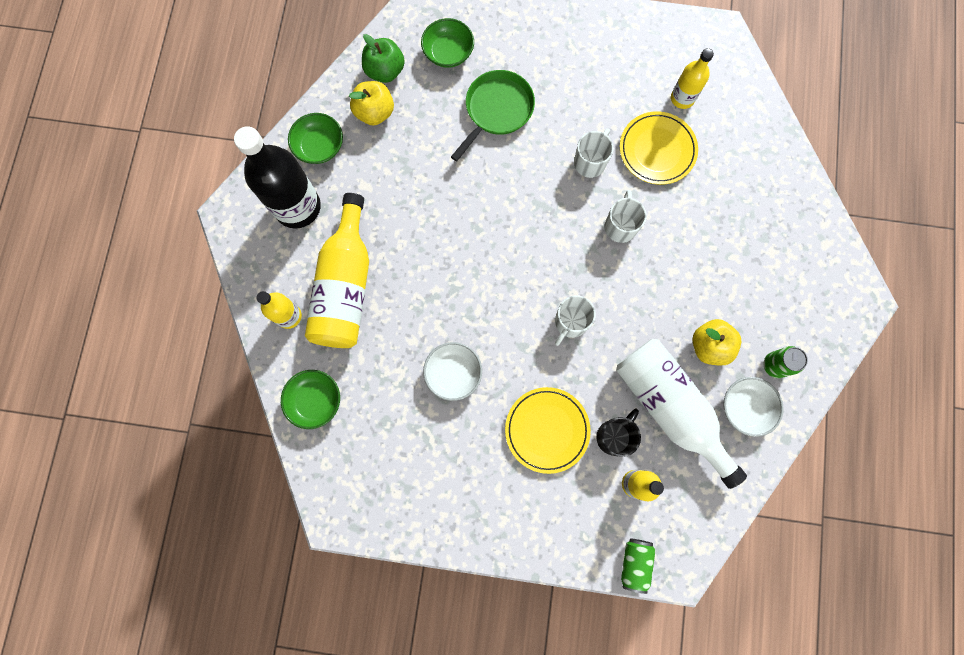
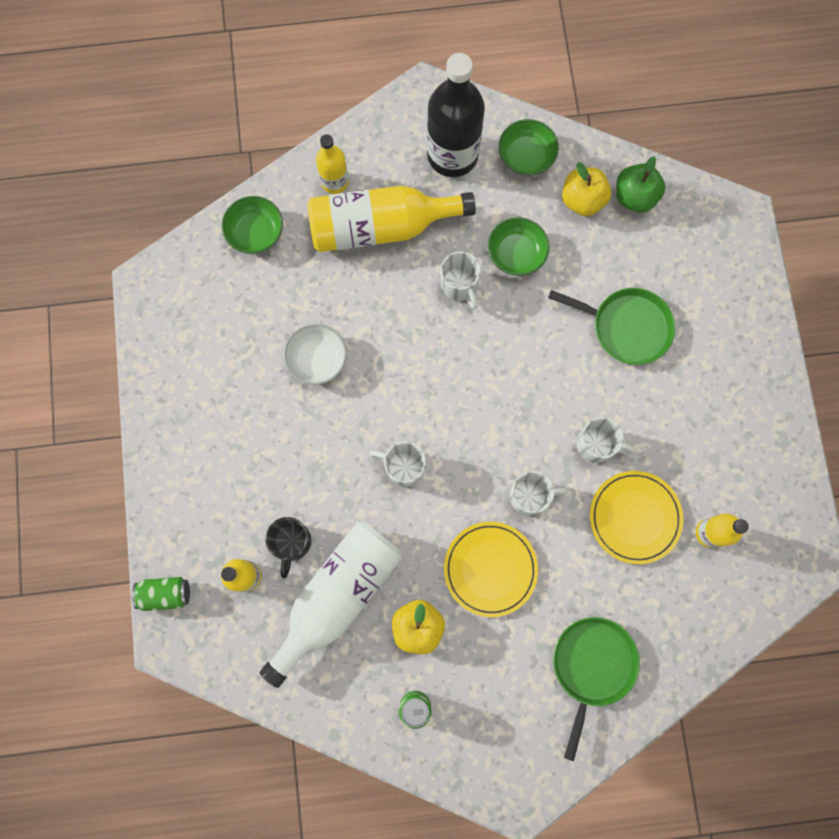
camera: 75 degrees right, 0 degrees up
(421, 233) = (459, 285): none -> white mug
(448, 52) = (679, 257): green bowl -> green bowl (516, 253)
(547, 430) = (281, 470): yellow plate -> yellow plate (490, 569)
(614, 436) = (292, 542): black mug -> black mug turned 75 degrees clockwise
(745, 407) = (358, 681): white bowl -> none
(769, 216) = (592, 666): none -> green pan

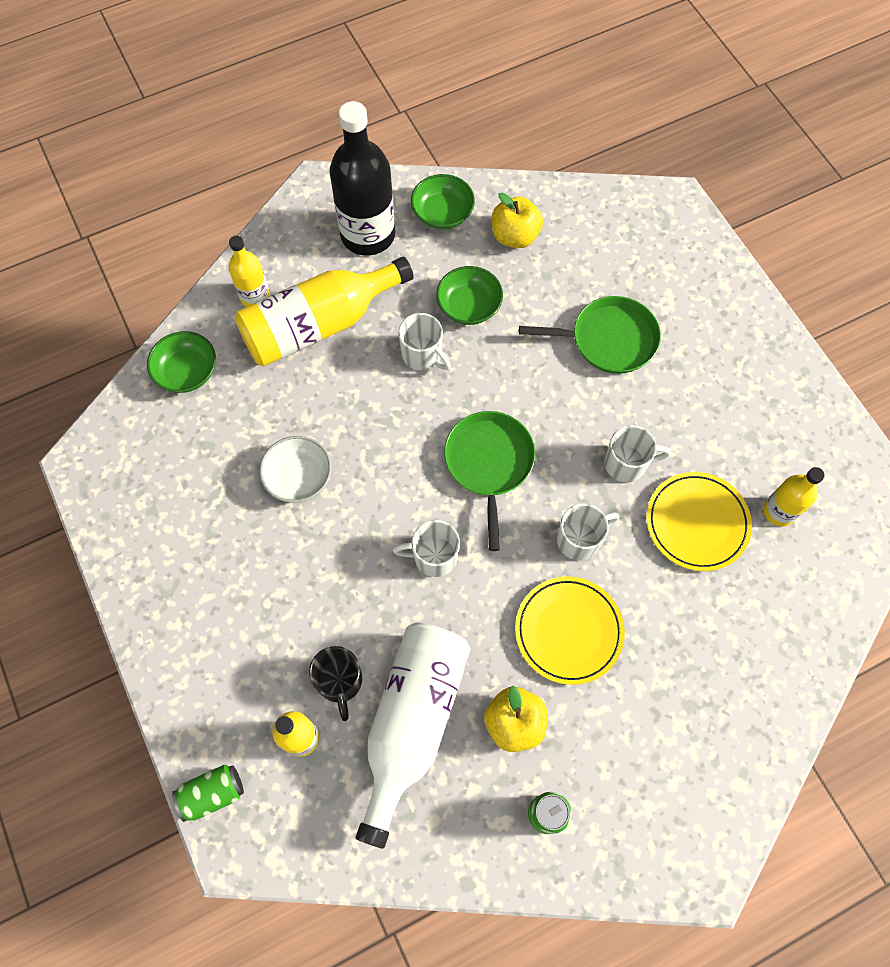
camera: 20 degrees left, 10 degrees down
(592, 666) = (719, 695): green pan -> green pan (489, 463)
(634, 197) = (565, 217): green apple -> none

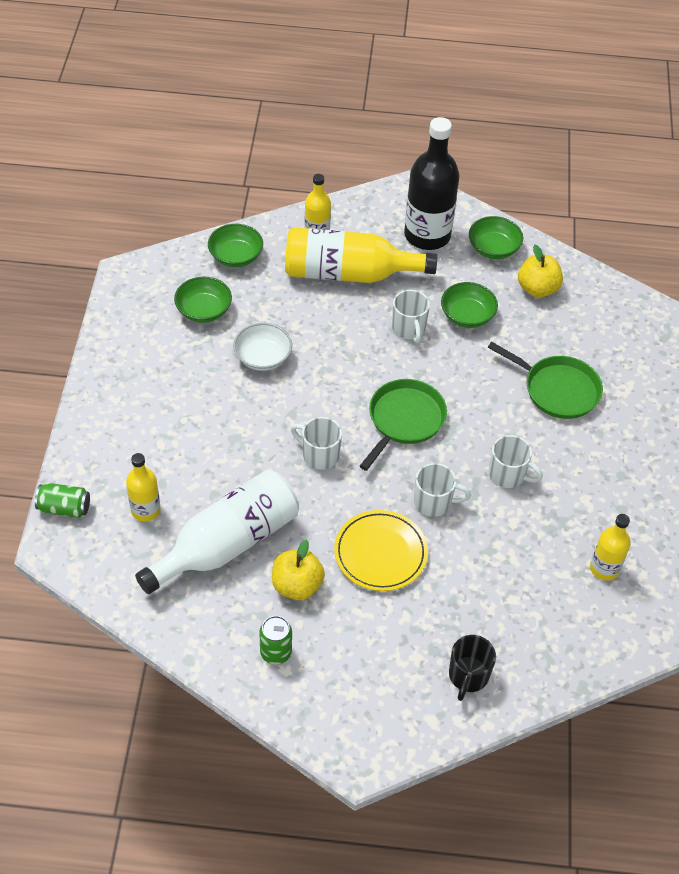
camera: 30 degrees right, 15 degrees down
(197, 458) = (204, 310): none -> green bowl
(340, 682) = (196, 492): black mug -> black mug (468, 676)
(697, 523) = (532, 540): yellow plate -> none

